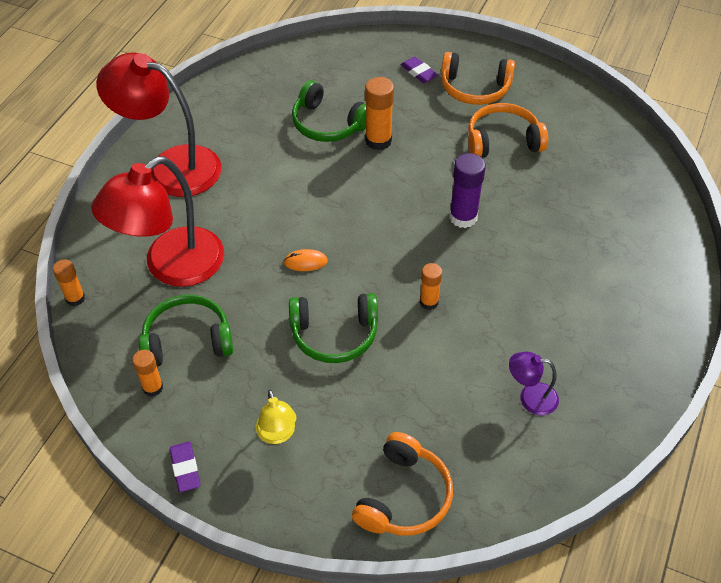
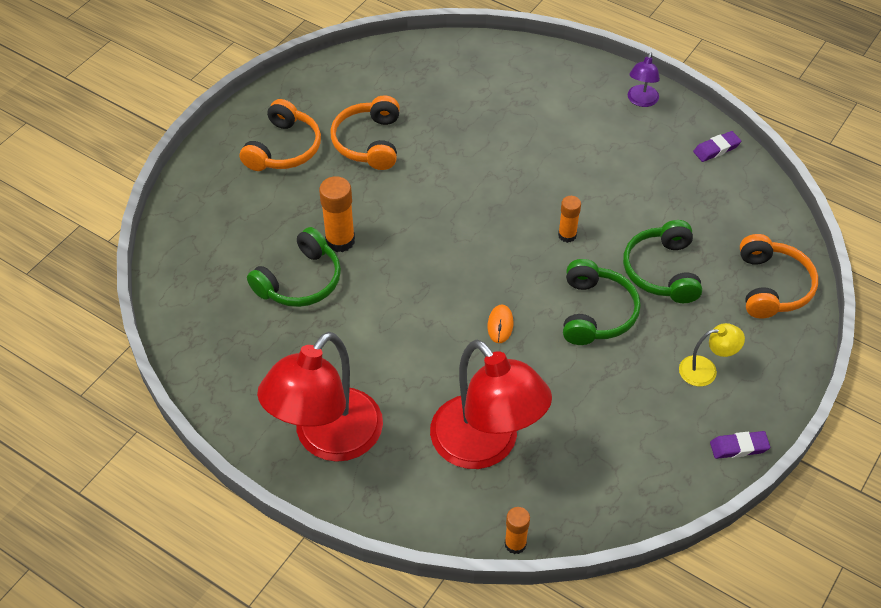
camera: 80 degrees left, 0 degrees up
(153, 387) = (644, 471): orange glue stick -> none
(187, 340) = (588, 437): green headphones -> green headphones (662, 271)
(404, 496) = (772, 286): orange headphones -> orange headphones turned 60 degrees clockwise
(419, 72) = (242, 189): purple eraser -> purple eraser (716, 149)
(463, 217) = (466, 191): purple glue stick -> none
(530, 397) = (680, 185): purple lamp -> purple lamp (641, 101)

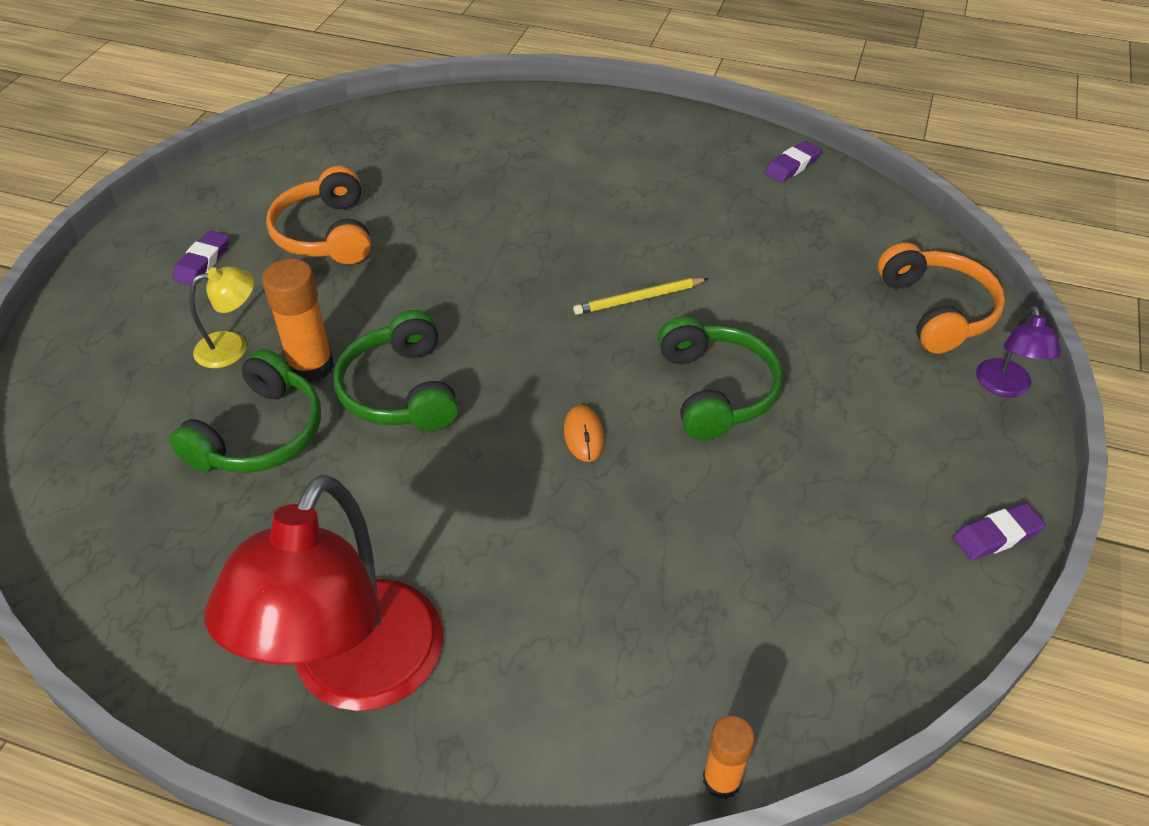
camera: 15 degrees left, 5 degrees down
(284, 149) = (202, 262): orange headphones -> purple eraser
(485, 446) = (619, 624): red lamp -> none
(567, 235) = (639, 299): orange glue stick -> yellow pencil
(641, 101) = (676, 130): purple lamp -> purple lamp (1005, 387)
(662, 271) = (785, 319): green headphones -> green headphones (400, 390)
(706, 370) = (900, 436): yellow lamp -> yellow lamp (232, 347)

